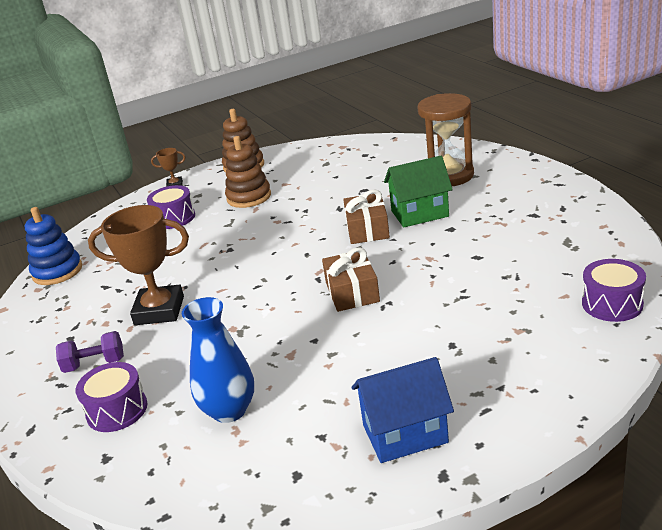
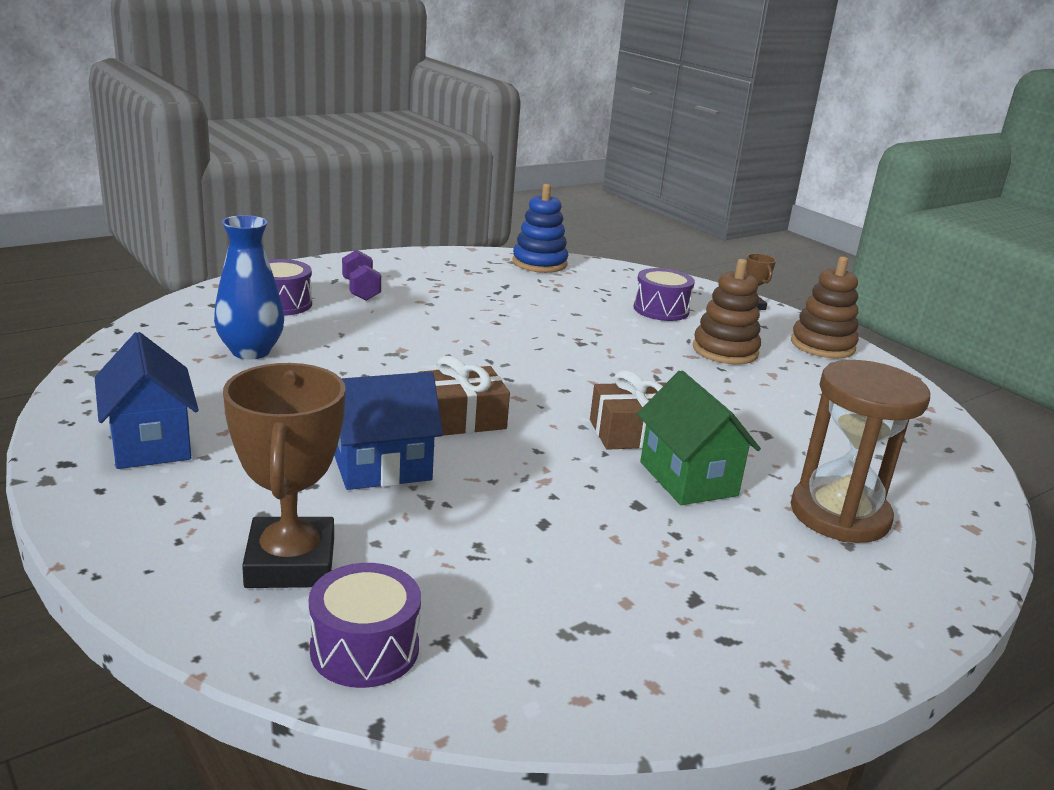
camera: 75 degrees right, 5 degrees down
(159, 311) = (449, 312): brown trophy -> brown trophy (290, 563)
(424, 318) = (382, 467): none -> blue house

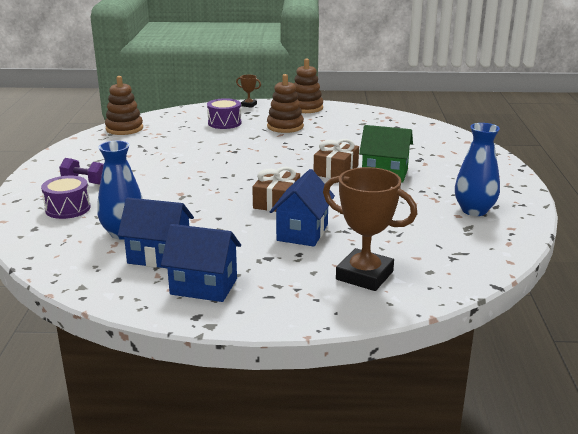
camera: 50 degrees left, 0 degrees up
(209, 390) = (159, 256): none -> blue house
(364, 648) = (444, 275): purple drum -> none
(539, 263) = (124, 129): blue stacking toy -> brown stacking toy
(671, 616) = (474, 210): none -> blue vase
(839, 515) = (438, 158): brown hourglass -> none

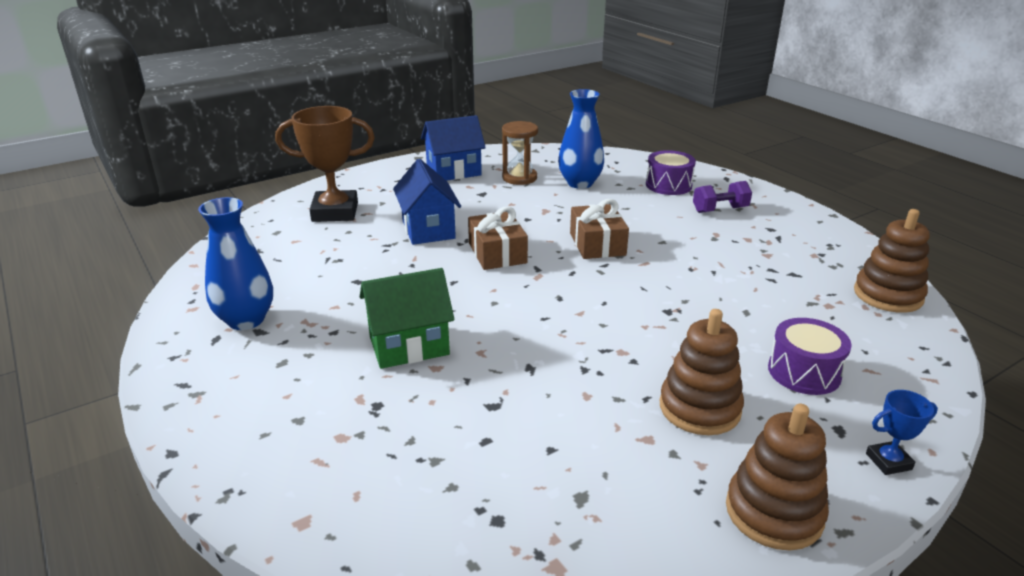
camera: 145 degrees right, 5 degrees up
(159, 256) = (519, 178): blue house -> brown hourglass
(249, 105) = (888, 461): brown trophy -> blue trophy
(336, 170) = (484, 326): brown gift -> brown gift (597, 244)

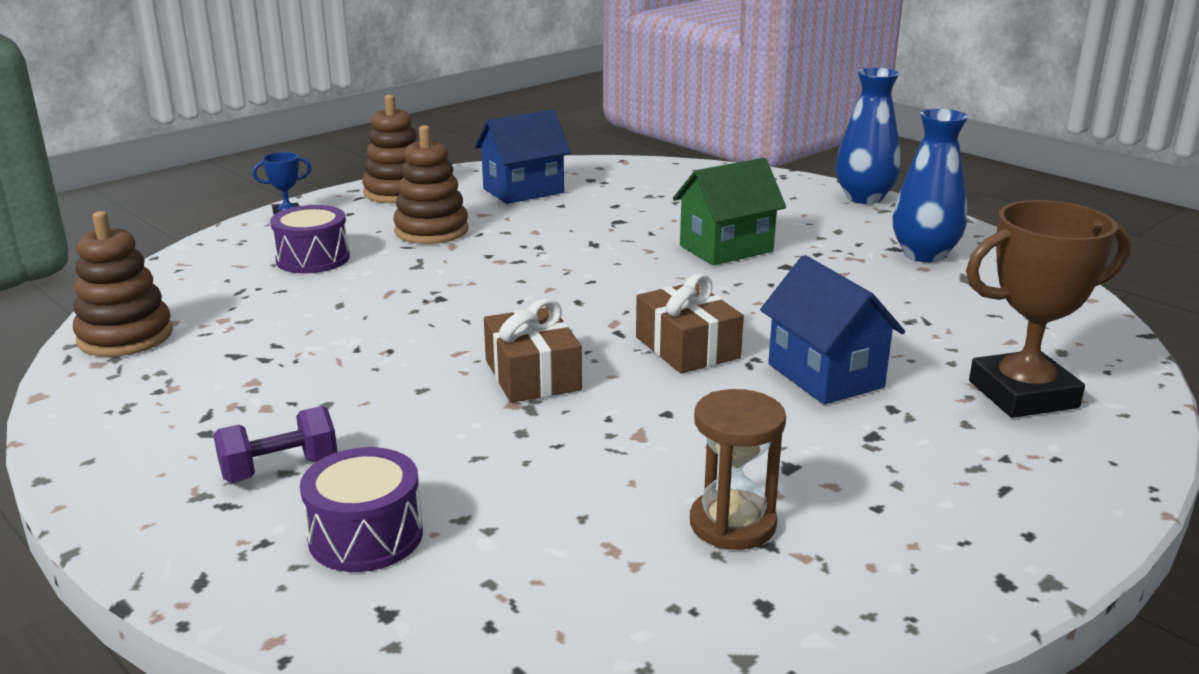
camera: 170 degrees right, 5 degrees down
(454, 172) = (904, 530): blue house -> blue house (523, 191)
(580, 183) = (582, 520): blue vase -> blue vase (864, 198)

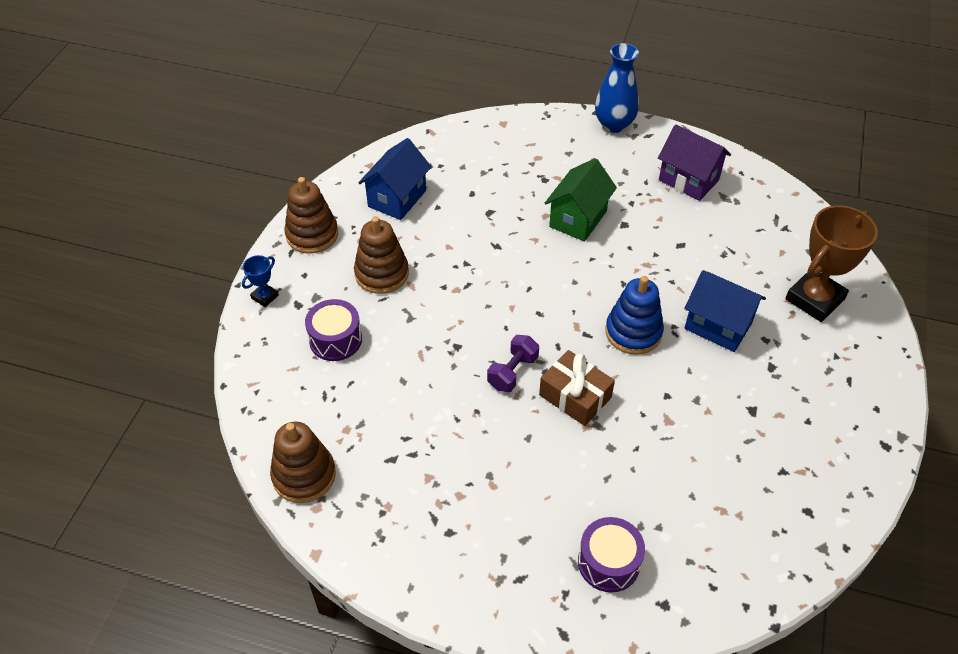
camera: 30 degrees left, 25 degrees up
(279, 469) = (519, 539): purple dumbbell -> purple dumbbell (512, 372)
(687, 347) = (633, 332): brown gift -> blue stacking toy
(732, 524) = (759, 465): brown hourglass -> none
(924, 254) = (688, 180): blue vase -> purple house

